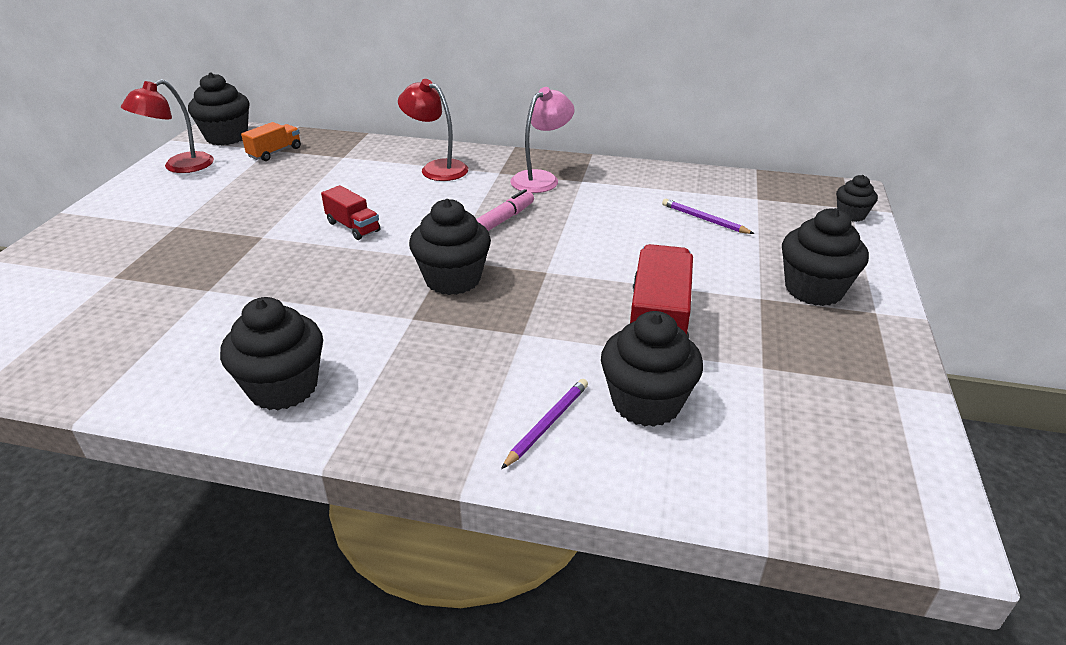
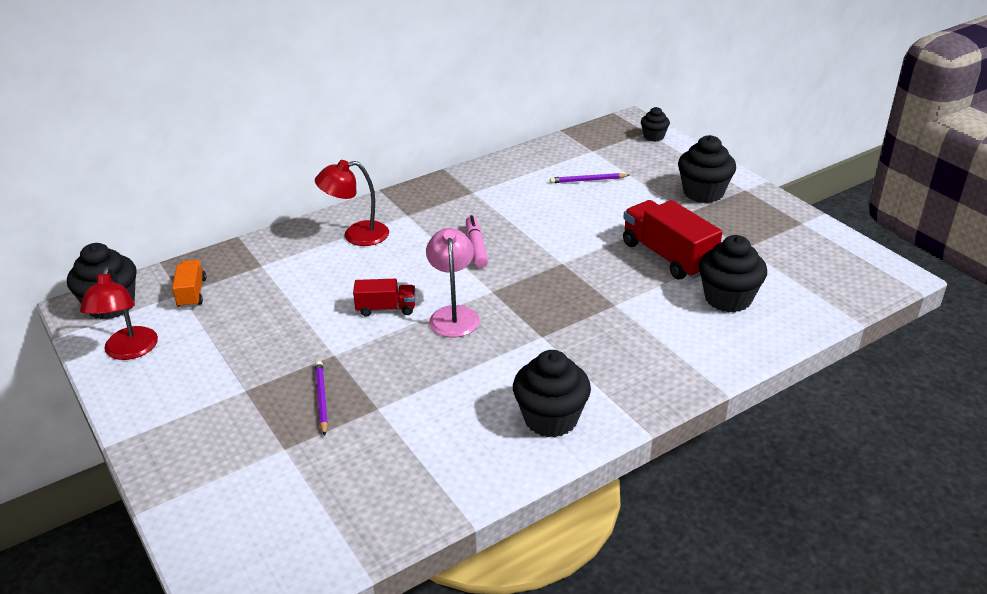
camera: 45 degrees left, 0 degrees up
(453, 279) = (519, 300): black cupcake -> none
(541, 178) = (444, 204): pink lamp -> pink lamp (453, 315)
(547, 424) = (706, 338): purple pencil -> purple pencil (321, 399)

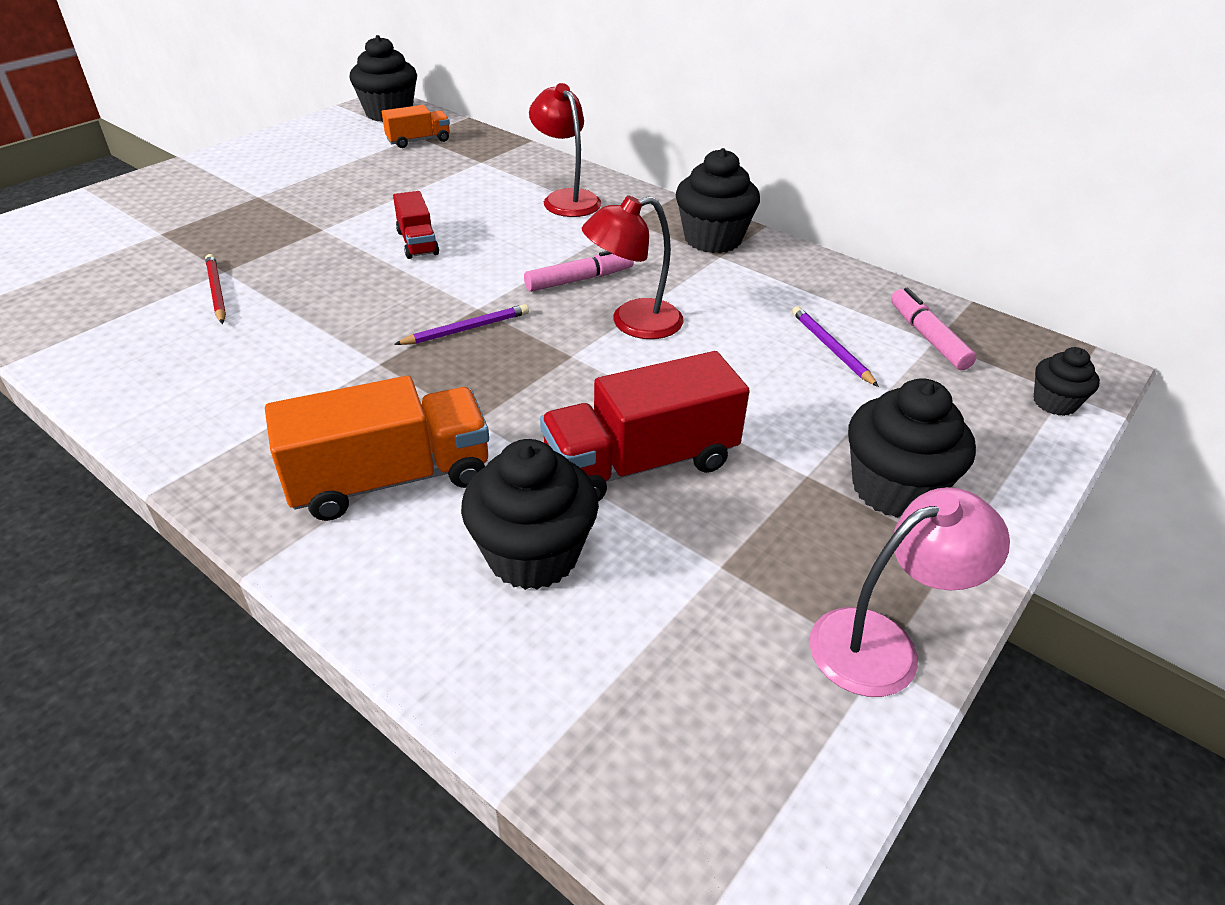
camera: 70 degrees right, 5 degrees up
(129, 351) = (318, 135): red lamp -> red lamp (633, 323)
(321, 399) = (242, 237): purple pencil -> purple pencil (466, 329)
(410, 411) = (216, 291): none -> red pencil
(453, 315) = (415, 288): pink lamp -> pink lamp (882, 644)
(550, 418) = (193, 395): black cupcake -> black cupcake (712, 239)
(588, 151) = (927, 337): none -> pink marker
(660, 339) = (390, 479): none -> orange truck
(667, 256) = (640, 463): red truck -> red truck turned 150 degrees counterclockwise

